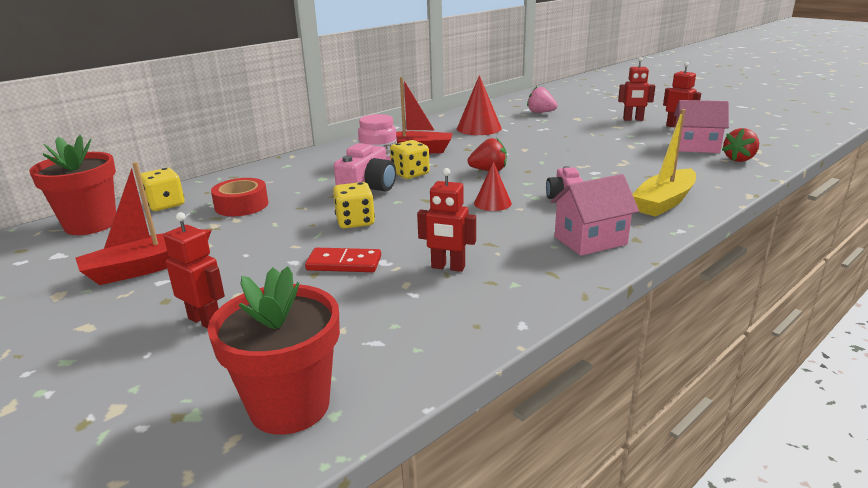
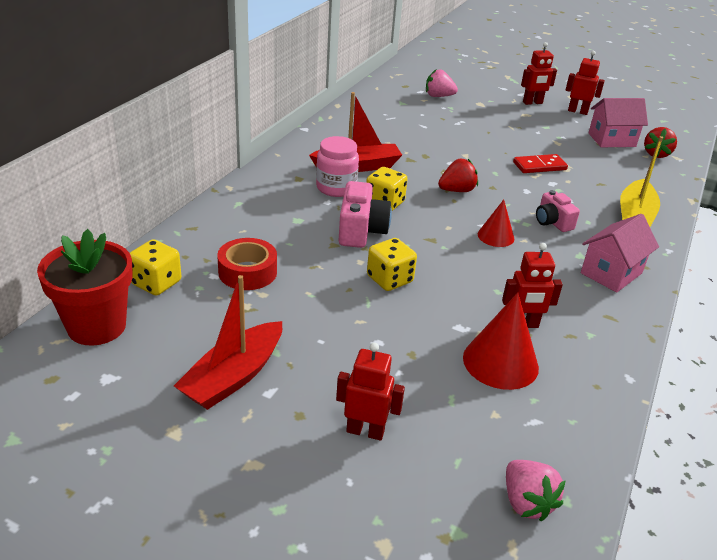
camera: 25 degrees left, 10 degrees up
(289, 406) = (526, 502): red flower pot -> pink strawberry
(344, 263) = (428, 336): red domino -> red domino (539, 166)
(479, 128) = (396, 126): red cone -> red cone (500, 362)

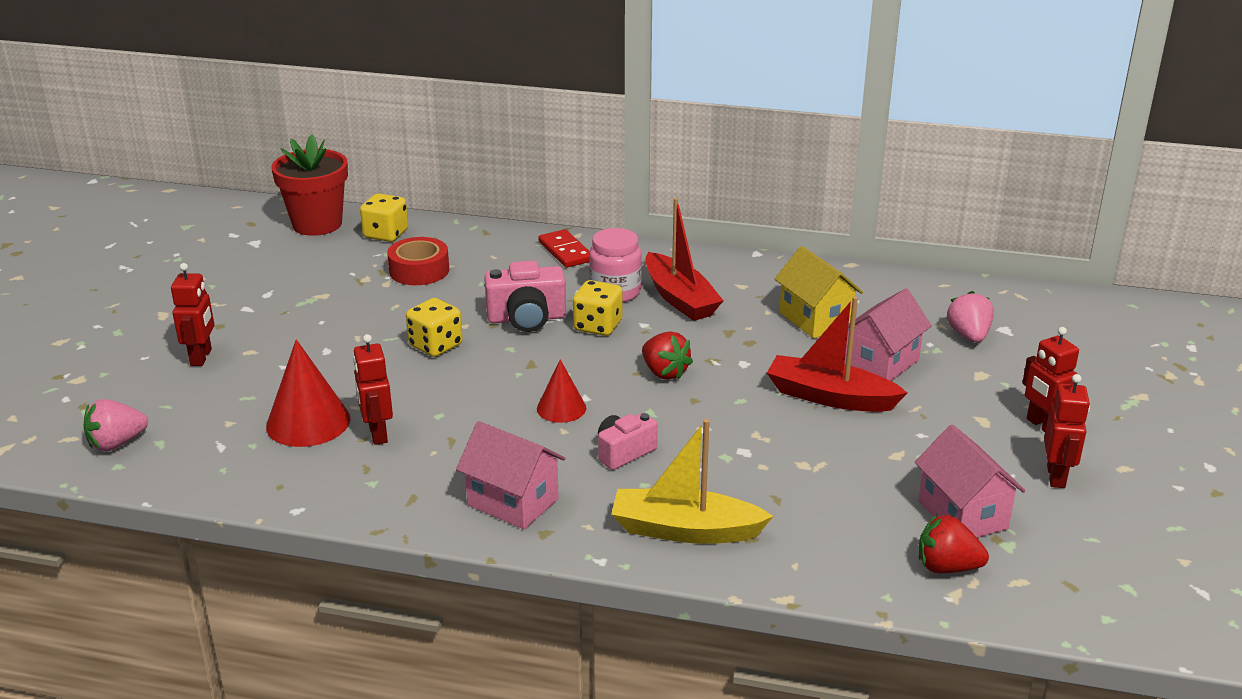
camera: 80 degrees right, 5 degrees down
(234, 377) = (263, 290): red boat -> red boat (830, 397)
(404, 130) = (815, 319): none -> yellow house
(462, 124) = (881, 363): none -> pink house
(539, 166) = (792, 438): red domino -> red domino (565, 251)

